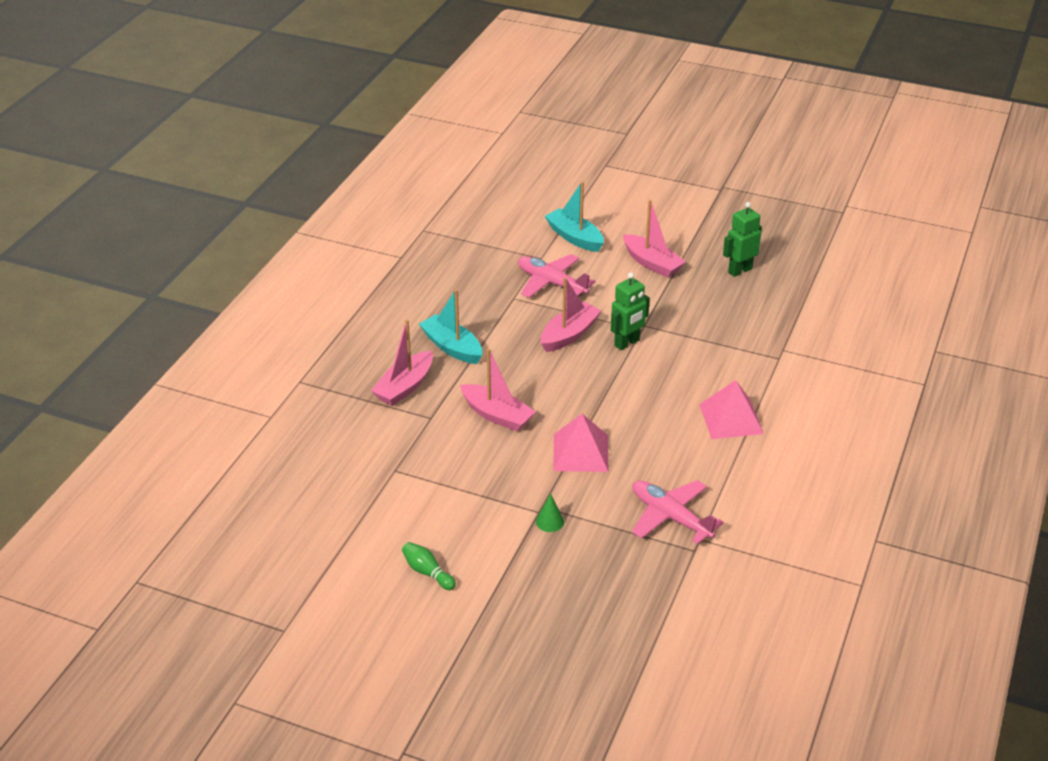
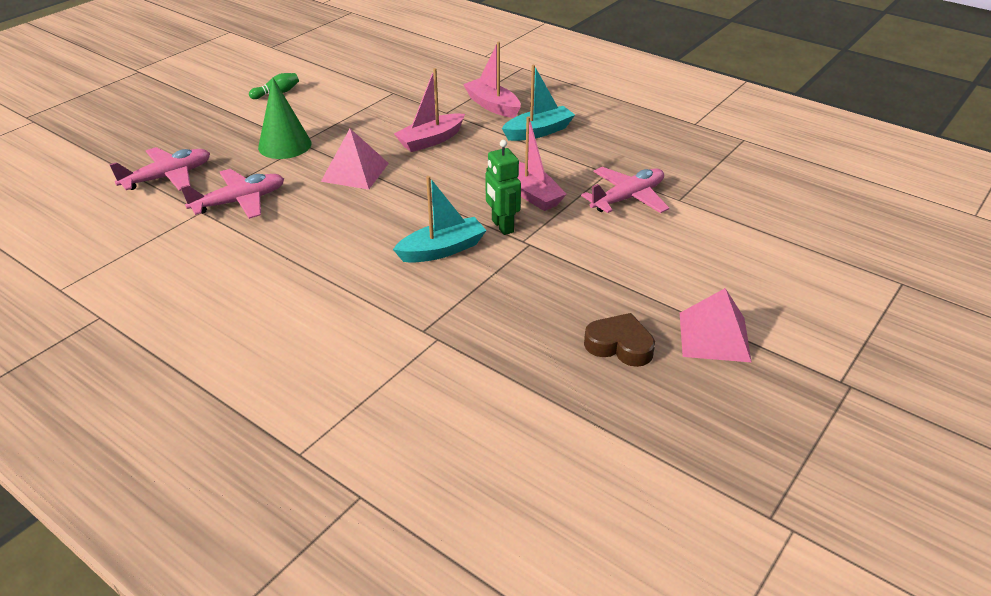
camera: 105 degrees right, 0 degrees up
(549, 521) = (285, 145): green cone -> green cone, size x2.15
(574, 238) = (718, 228): turquoise boat -> turquoise boat (442, 250)
(652, 263) = (652, 274): pink boat -> none
(653, 592) = (168, 177): none -> pink plane
(731, 418) = (342, 267): pink pyramid -> pink pyramid (714, 336)
(740, 270) = (619, 345): green robot -> brown heart

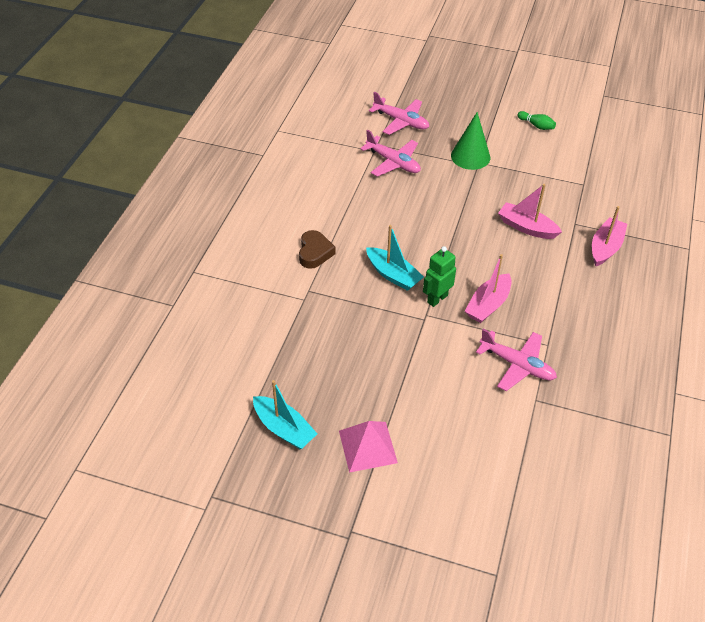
camera: 70 degrees right, 10 degrees up
(355, 172) = (459, 202): pink pyramid -> none
(538, 132) = (583, 286): turquoise boat -> turquoise boat (284, 428)
(619, 345) = (335, 393): brown heart -> brown heart (314, 253)

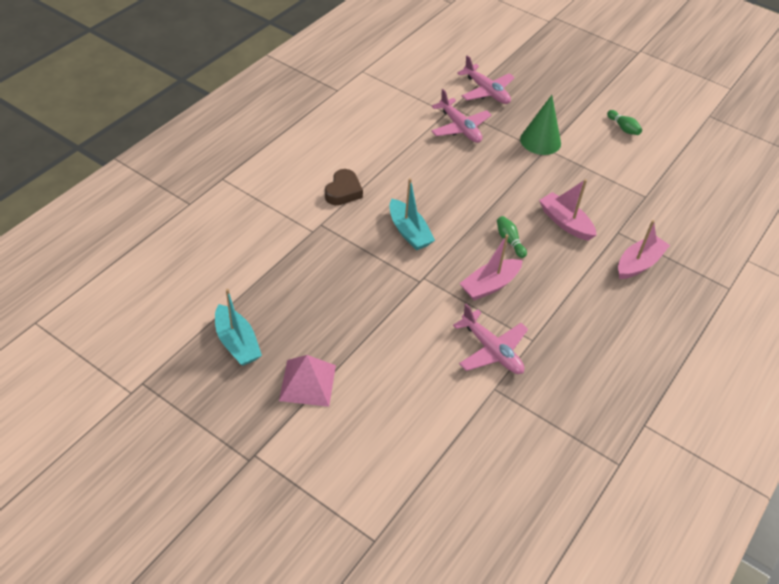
camera: 15 degrees right, 0 degrees up
(437, 299) = (441, 266): green robot -> none
(486, 258) = (509, 241): none -> green bowling pin

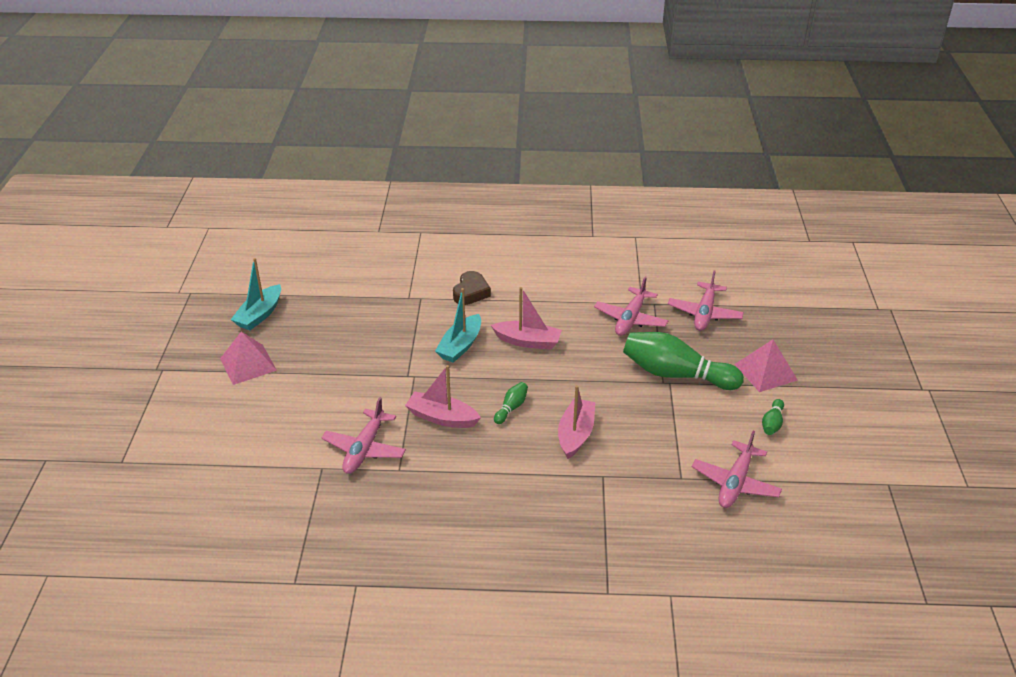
camera: 60 degrees right, 10 degrees down
(343, 191) = (471, 292): brown heart -> brown heart turned 60 degrees counterclockwise
(540, 141) = (676, 374): green cone -> green bowling pin
(571, 101) = (765, 372): none -> pink pyramid
(638, 263) = (572, 507): pink boat -> pink boat (527, 341)
(667, 175) = (735, 483): none -> pink plane

